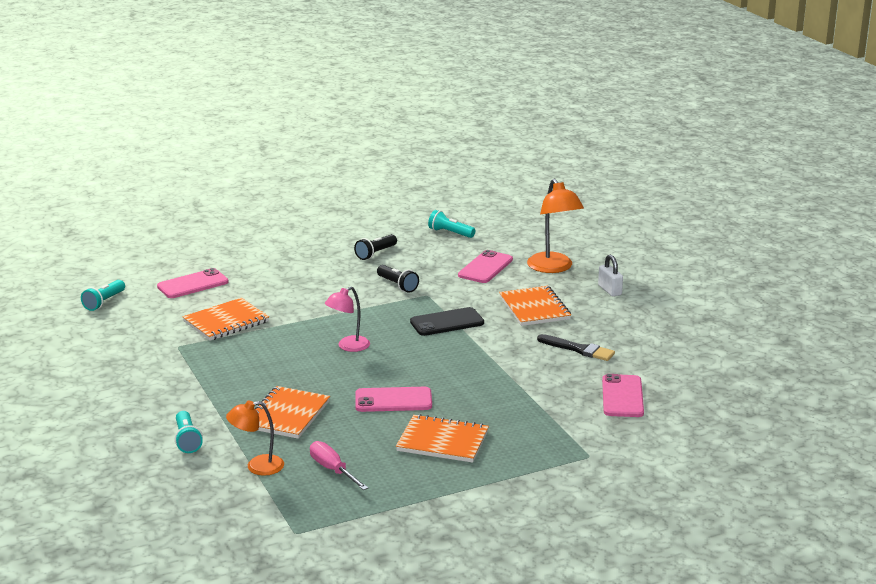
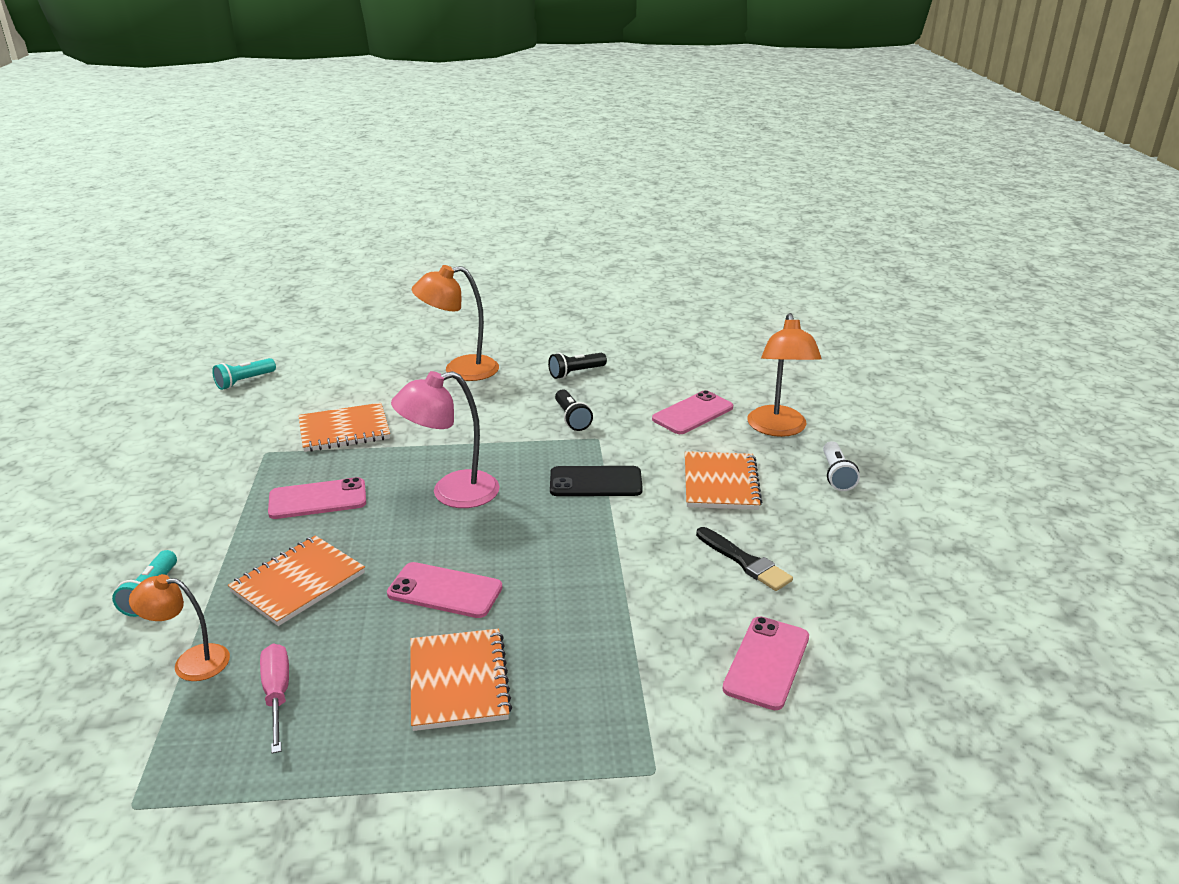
camera: 20 degrees right, 5 degrees up
(193, 284) = (351, 376): pink phone -> pink phone (318, 499)
(280, 266) = (460, 370): none -> orange lamp
(348, 346) = (452, 493): pink lamp -> pink lamp, size x1.58
(442, 441) = (459, 681): orange notebook -> orange notebook turned 45 degrees clockwise
(450, 233) = (679, 361): turquoise flashlight -> none
(609, 290) = (836, 475): white padlock -> white flashlight

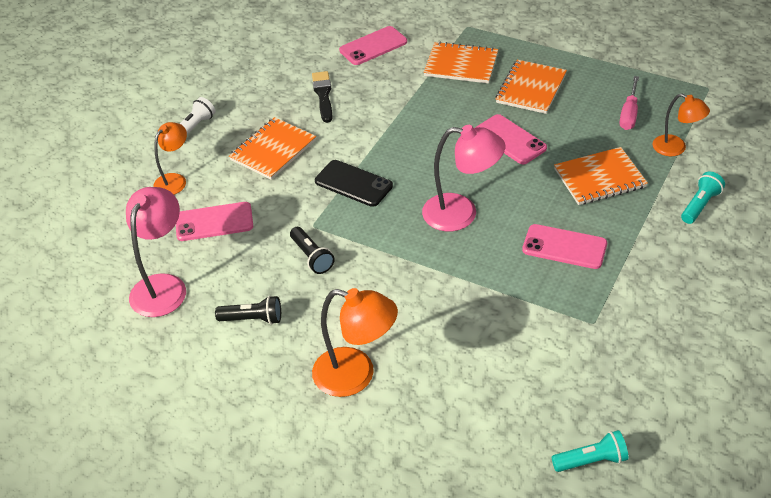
camera: 145 degrees left, 15 degrees up
(344, 430) = (513, 324): orange notebook -> orange notebook (461, 65)
(572, 418) = (312, 257): black flashlight -> black flashlight turned 135 degrees clockwise
(674, 368) = (163, 286): none -> pink lamp
(778, 429) = (175, 180): orange lamp -> orange lamp, size x0.63

